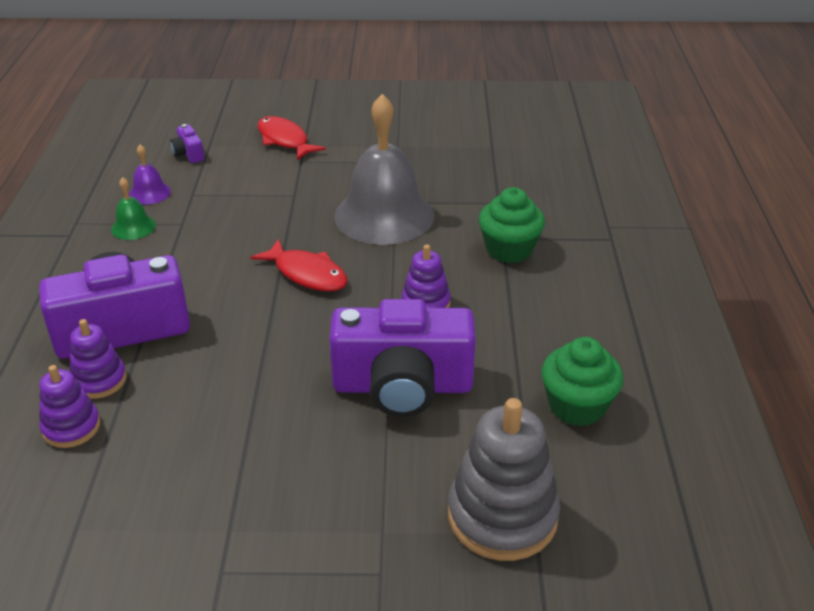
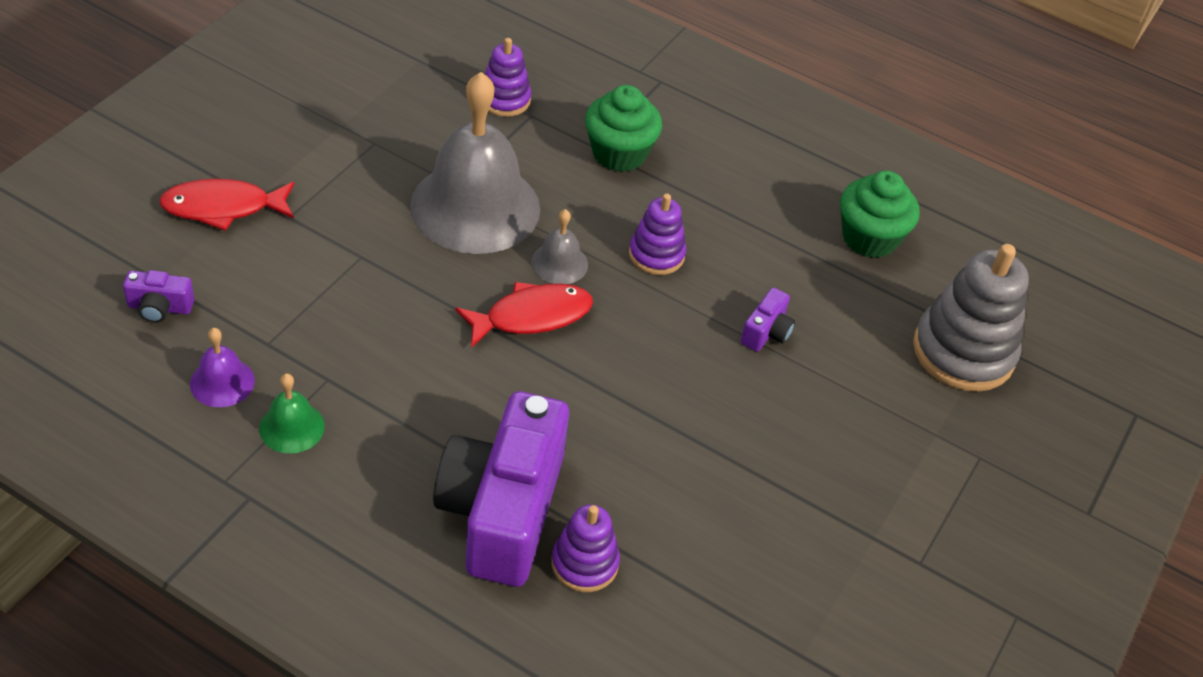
camera: 65 degrees left, 10 degrees up
(71, 427) = (648, 613): purple stacking toy -> purple stacking toy (504, 100)
(369, 266) = (559, 263): none -> grey bell
(402, 386) = (766, 332): purple camera -> purple camera, size x0.40

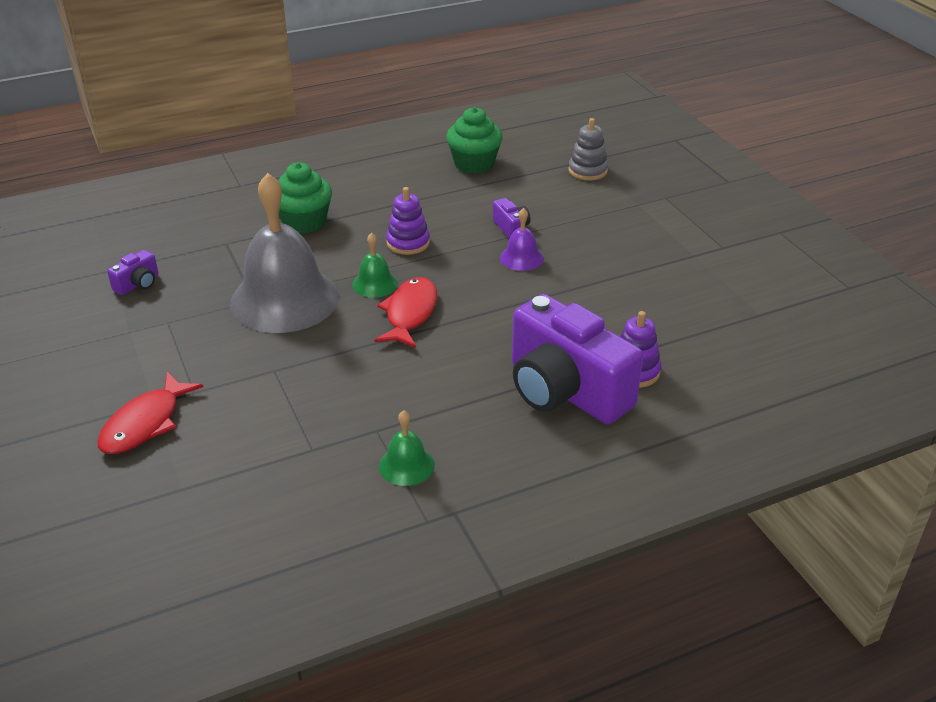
camera: 50 degrees left, 10 degrees down
(160, 308) = (215, 497): purple camera -> purple camera (138, 284)
(222, 382) = (328, 488): purple bell -> purple bell (521, 258)
(504, 100) = (198, 248): purple stacking toy -> none
(559, 263) = (375, 284): grey bell -> green bell
(963, 352) = (587, 171): grey stacking toy -> grey stacking toy, size x0.57

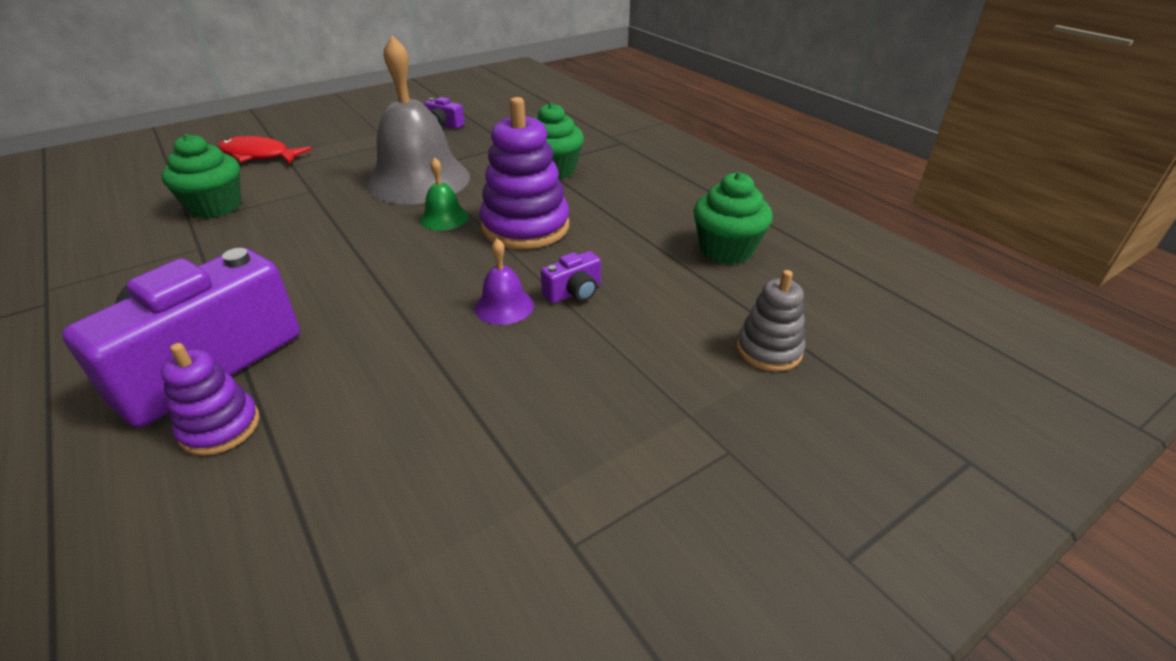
camera: 80 degrees right, 0 degrees up
(284, 435) = (215, 206): none -> green cupcake
(406, 465) = (135, 269): green bell -> none
(408, 243) = (525, 227): purple stacking toy -> purple stacking toy, size x1.77
(410, 313) = (387, 243): red fish -> none

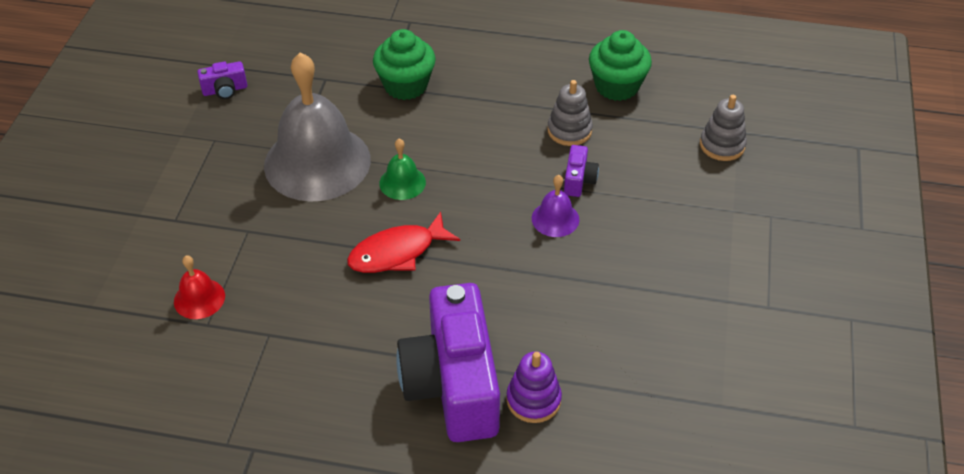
camera: 45 degrees left, 10 degrees up
(215, 206) = (199, 298): green cupcake -> red bell
(259, 155) = (118, 231): red fish -> red fish (397, 252)
(525, 227) = (471, 151): purple stacking toy -> none
(628, 256) = (569, 130): none -> grey stacking toy

